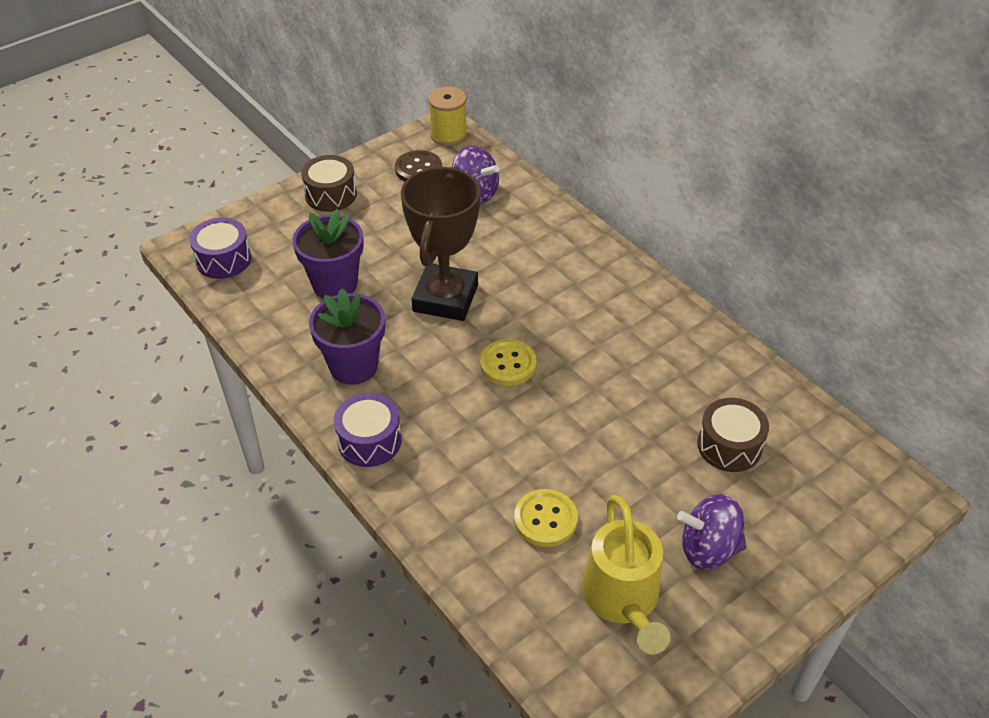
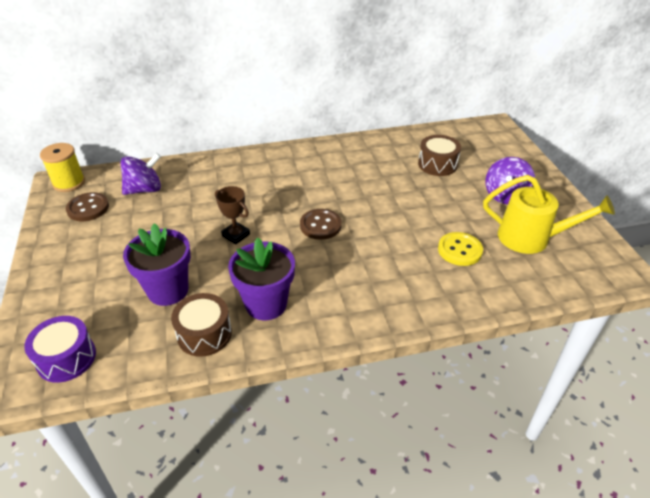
camera: 65 degrees left, 5 degrees down
(331, 194) = (61, 264): brown drum -> brown drum (204, 334)
(369, 441) = (347, 316): purple drum -> none
(445, 298) = (236, 235): brown trophy -> brown trophy, size x0.47
(508, 364) = (320, 225): yellow button -> brown button

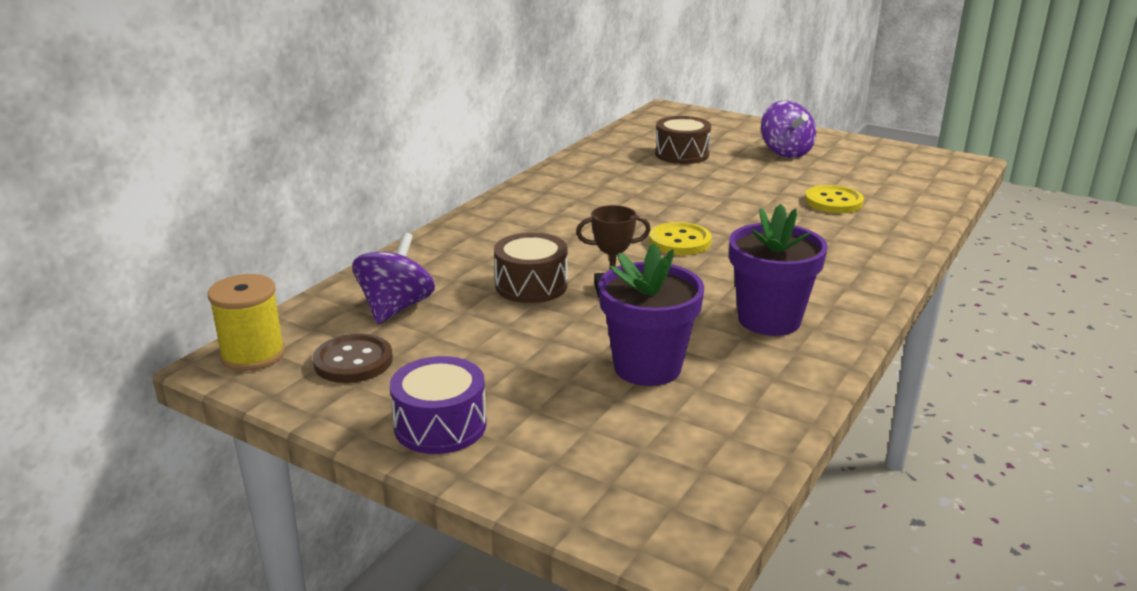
camera: 45 degrees left, 15 degrees down
(66, 358) = (674, 485): purple drum -> purple drum (440, 425)
(204, 334) = (767, 373): brown drum -> brown drum (531, 285)
(320, 225) = (680, 241): brown button -> yellow button
(531, 238) = (864, 170): yellow watering can -> none

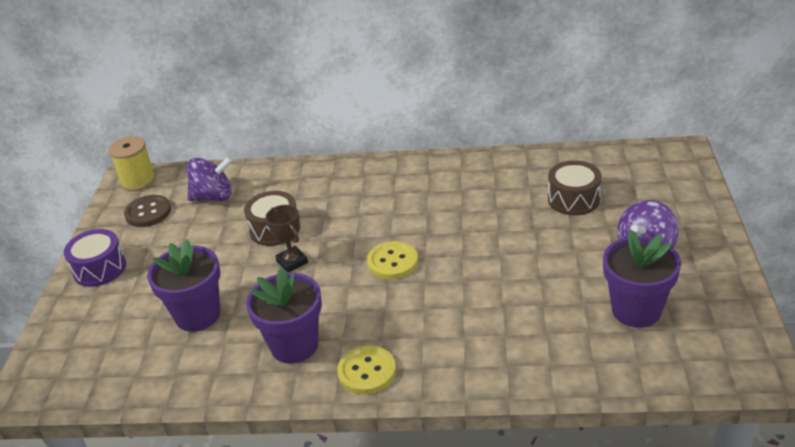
camera: 65 degrees right, 10 degrees up
(833, 202) = (549, 313): yellow button -> yellow button (367, 371)
(859, 175) = (636, 310): none -> purple flower pot

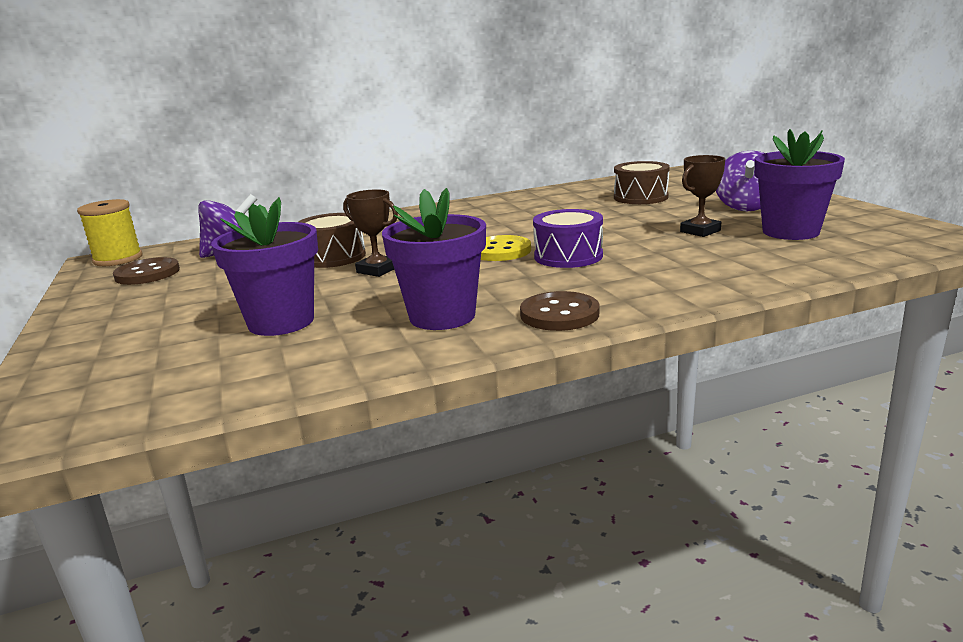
camera: 25 degrees left, 15 degrees down
(100, 269) = (98, 318): purple drum -> purple drum (568, 256)
(367, 371) = (559, 314): yellow button -> brown button
(565, 282) = (700, 231): none -> brown trophy

